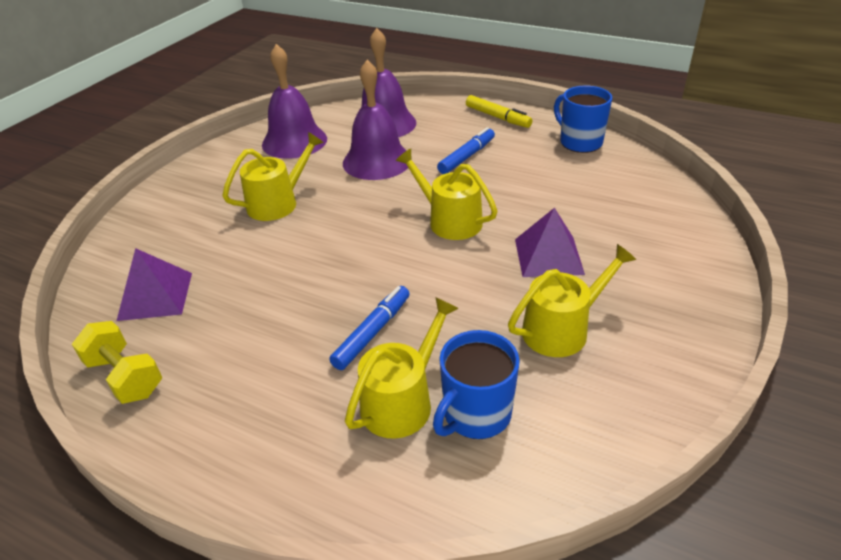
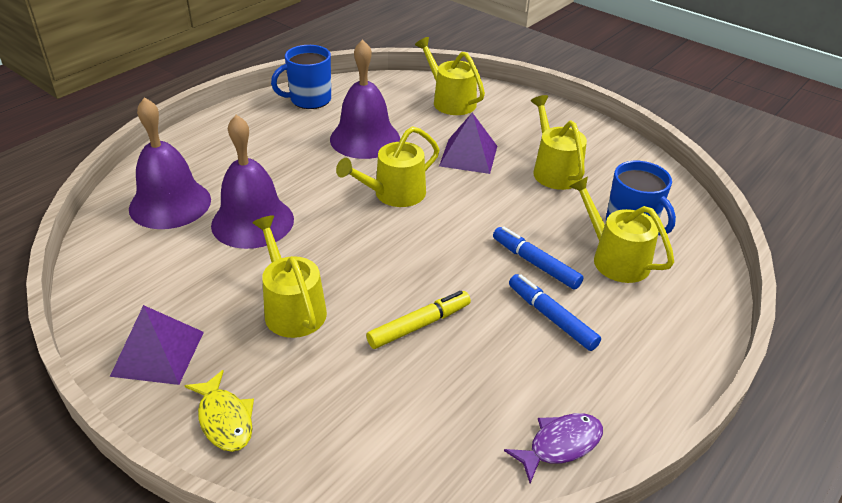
camera: 80 degrees left, 0 degrees up
(125, 377) = (560, 445): yellow dumbbell -> purple fish
(155, 296) = (432, 424): purple pyramid -> purple pyramid (158, 353)
(167, 203) = (225, 419): none -> yellow fish
(294, 141) = (150, 283): purple bell -> purple bell (365, 139)
(467, 157) = (288, 163): blue marker -> blue marker (551, 317)
(497, 117) = (224, 129): yellow marker -> yellow marker (419, 325)
(656, 225) = (450, 101): none -> yellow watering can

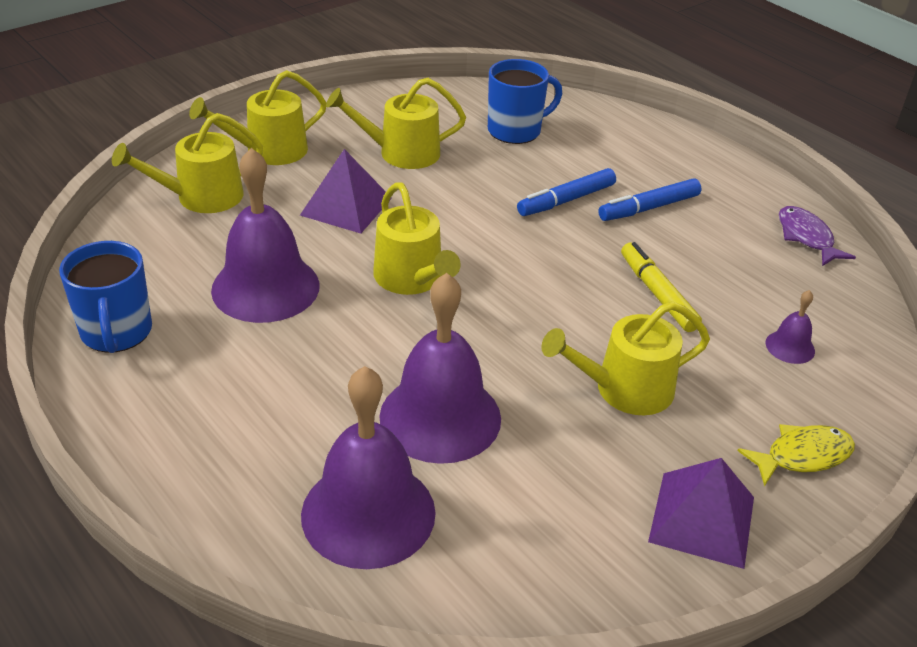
camera: 80 degrees left, 0 degrees up
(368, 419) = (790, 347): none -> purple bell
(615, 259) = (565, 152): yellow watering can -> yellow watering can (269, 151)

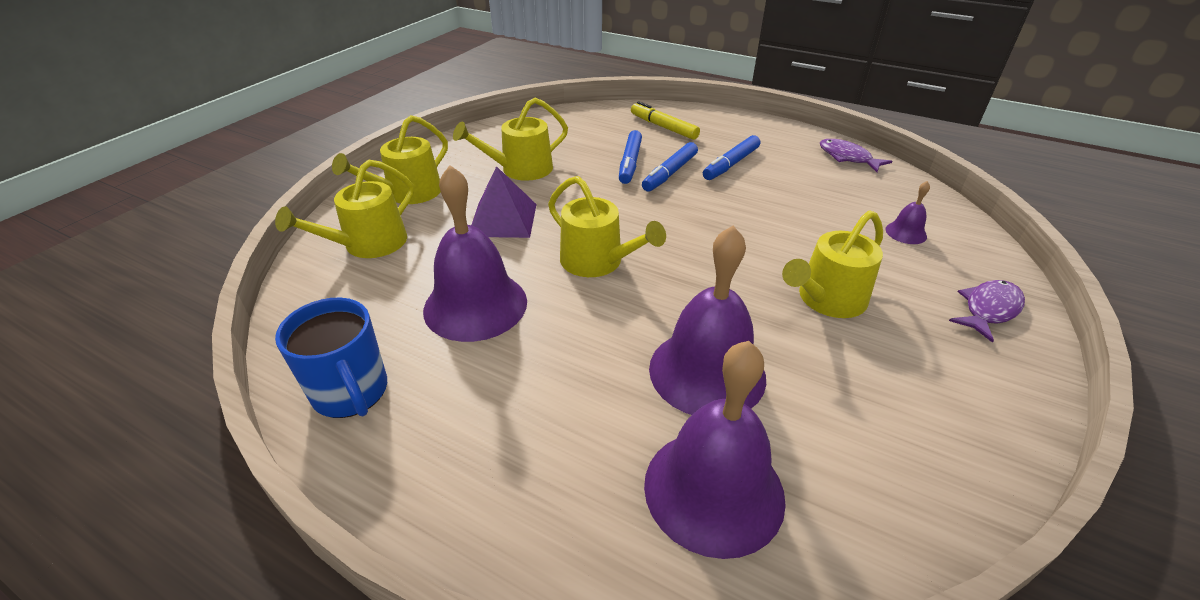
camera: 20 degrees left, 0 degrees up
(516, 130) = (596, 135): blue mug -> none
(529, 176) = (630, 163): none -> blue marker
(657, 294) = (787, 221): yellow marker -> yellow marker (663, 127)
(702, 519) = (972, 386): purple pyramid -> none
(802, 456) = (988, 309): yellow fish -> purple fish

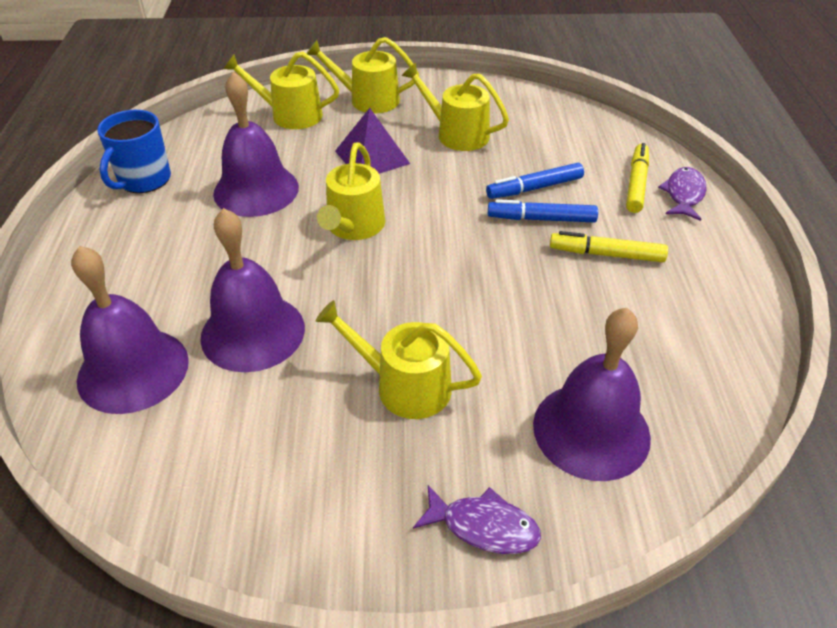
camera: 60 degrees right, 5 degrees up
(731, 164) = (606, 254): blue marker -> yellow marker
(847, 157) = (732, 345): purple fish -> purple fish (684, 194)
(906, 232) = (591, 430): purple bell -> purple bell, size x2.27

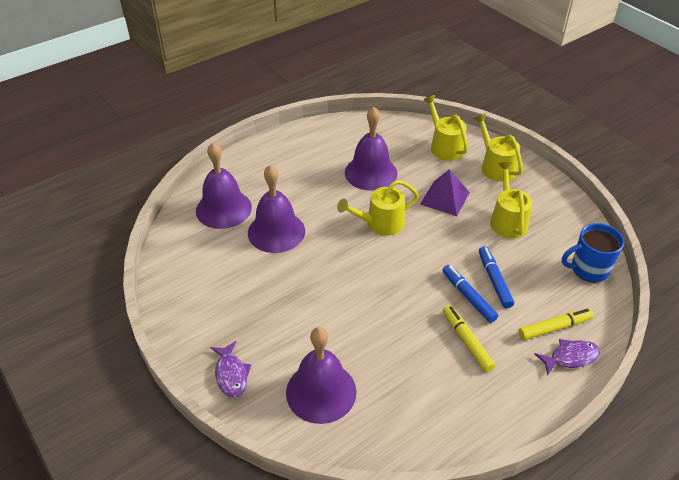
camera: 55 degrees right, 0 degrees up
(143, 180) = (337, 132): blue mug -> blue mug (588, 269)
(404, 386) = (289, 303): yellow watering can -> none
(534, 188) = (494, 280): blue marker -> blue marker turned 45 degrees clockwise

